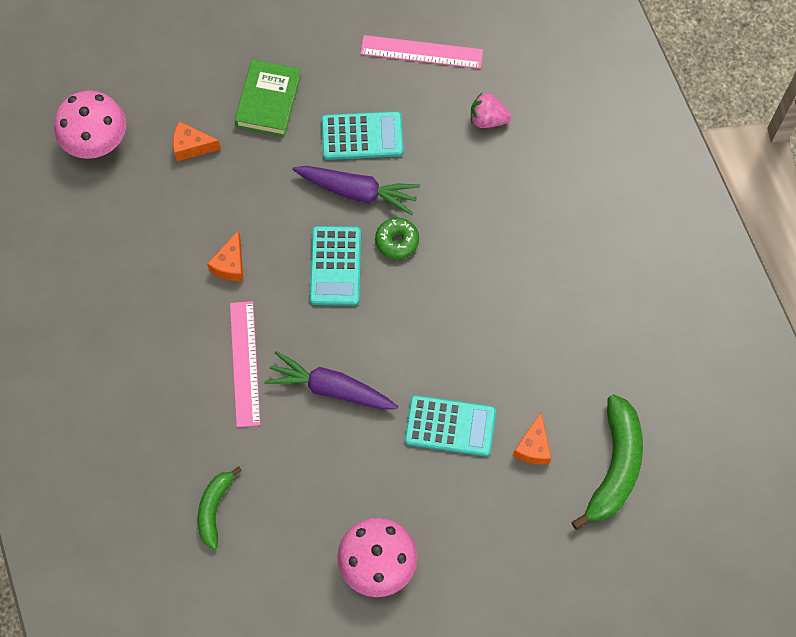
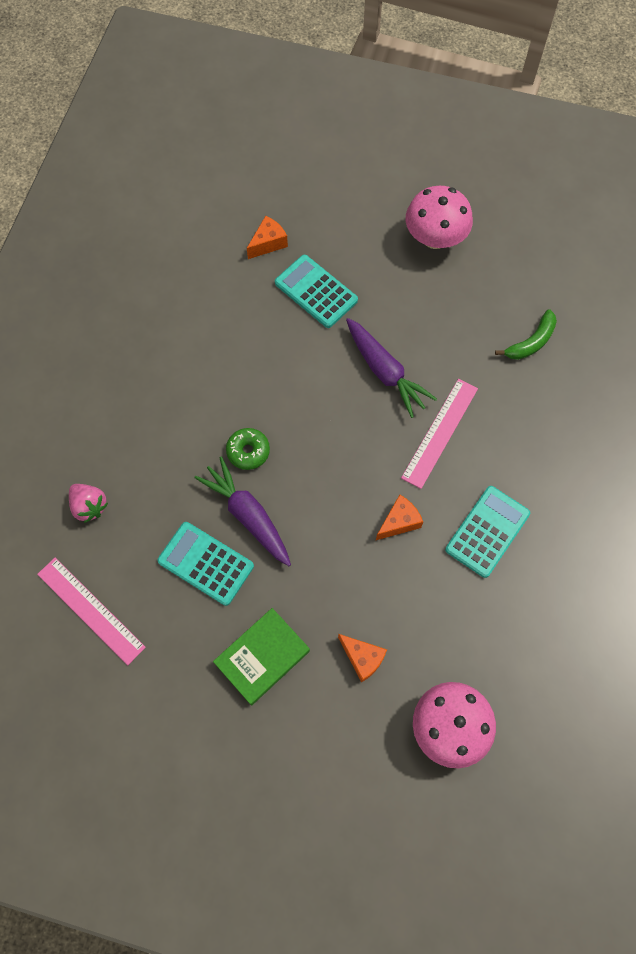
camera: 145 degrees left, 0 degrees up
(335, 266) = (313, 463): turquoise calculator -> turquoise calculator (487, 531)
(615, 466) = (223, 198): green banana -> none

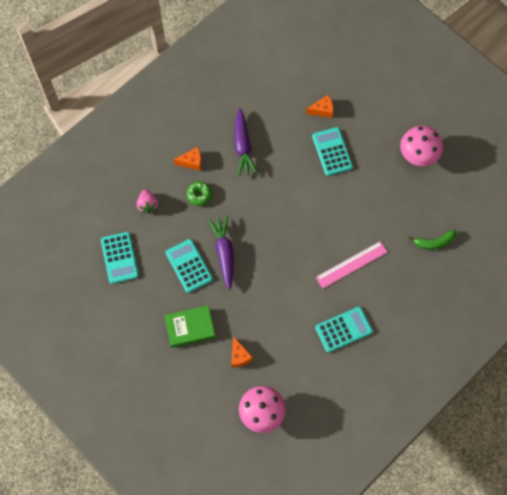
camera: 30 degrees right, 0 degrees up
(90, 610) = (119, 258): pink ruler -> turquoise calculator
(248, 451) = (244, 220): green donut -> green donut (199, 195)
(385, 372) = (342, 216): purple carrot -> purple carrot (243, 147)
(399, 522) = (300, 299): orange cheese -> orange cheese (191, 162)

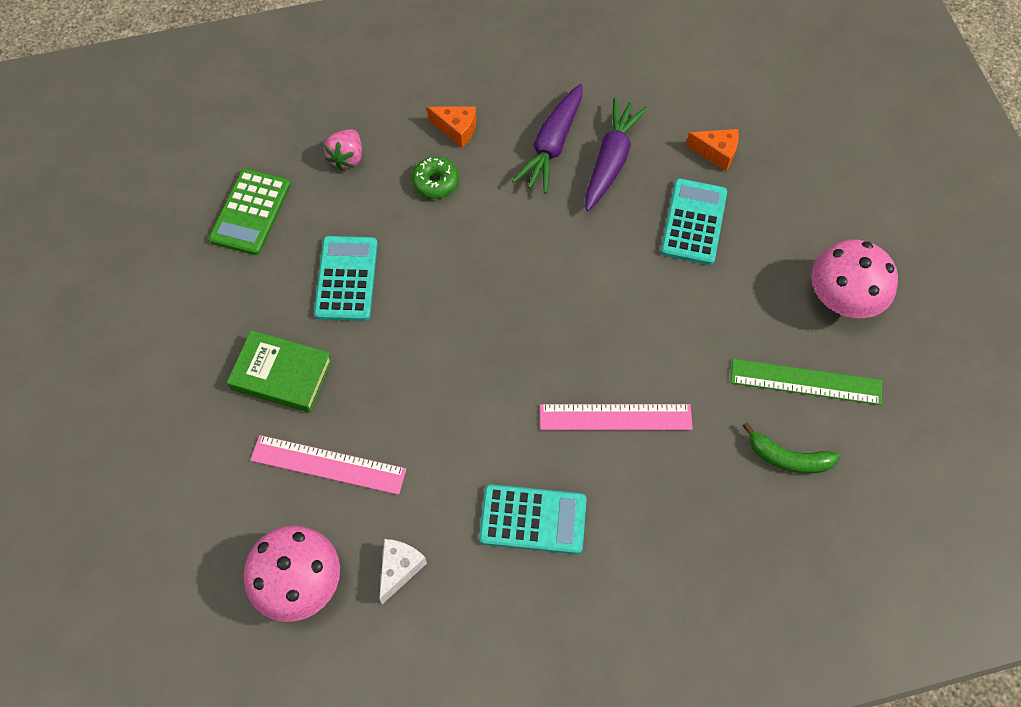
camera: 30 degrees right, 5 degrees down
(119, 258) = (251, 212): turquoise calculator -> green calculator
(224, 253) = (415, 287): purple carrot -> purple carrot (611, 160)
(239, 356) = (328, 465): orange cheese -> pink ruler
(300, 383) = (399, 569): none -> white cheese
(423, 203) = (806, 381): none -> green ruler

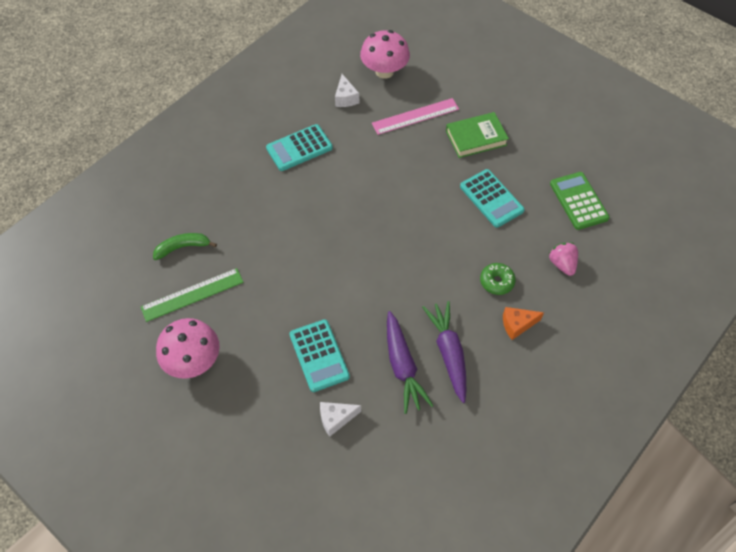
camera: 145 degrees right, 5 degrees down
(615, 417) = (290, 214): pink ruler -> none
(716, 153) = (336, 419): orange cheese -> white cheese

